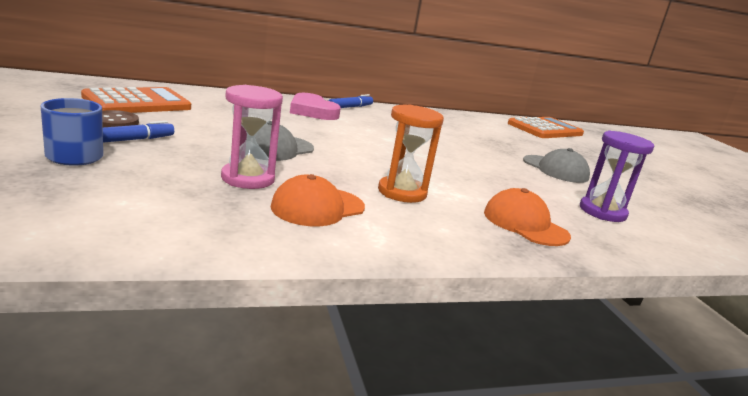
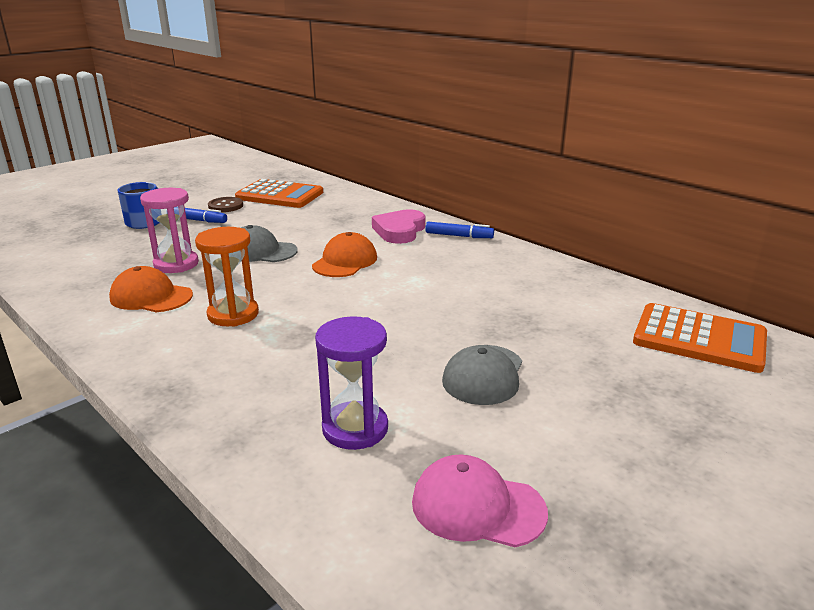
camera: 65 degrees right, 5 degrees up
(525, 224) = (233, 384): orange cap -> orange cap (345, 261)
(683, 213) = (477, 506): none -> pink cap

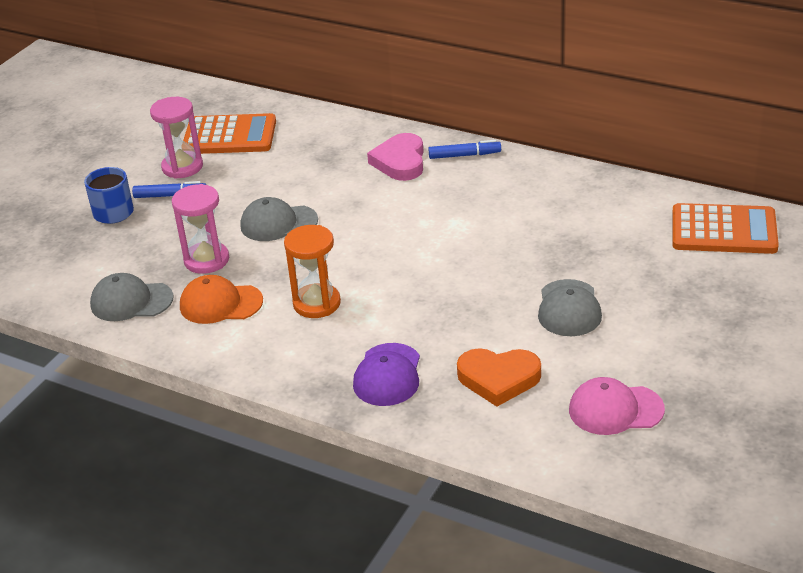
camera: 15 degrees left, 10 degrees up
(83, 280) = (131, 301): none -> grey cap
(225, 206) = (182, 167): brown button -> pink hourglass
(239, 394) = (387, 375): none -> purple cap
(345, 261) = (373, 216): orange cap -> none
(355, 429) = (498, 379): purple hourglass -> orange heart

